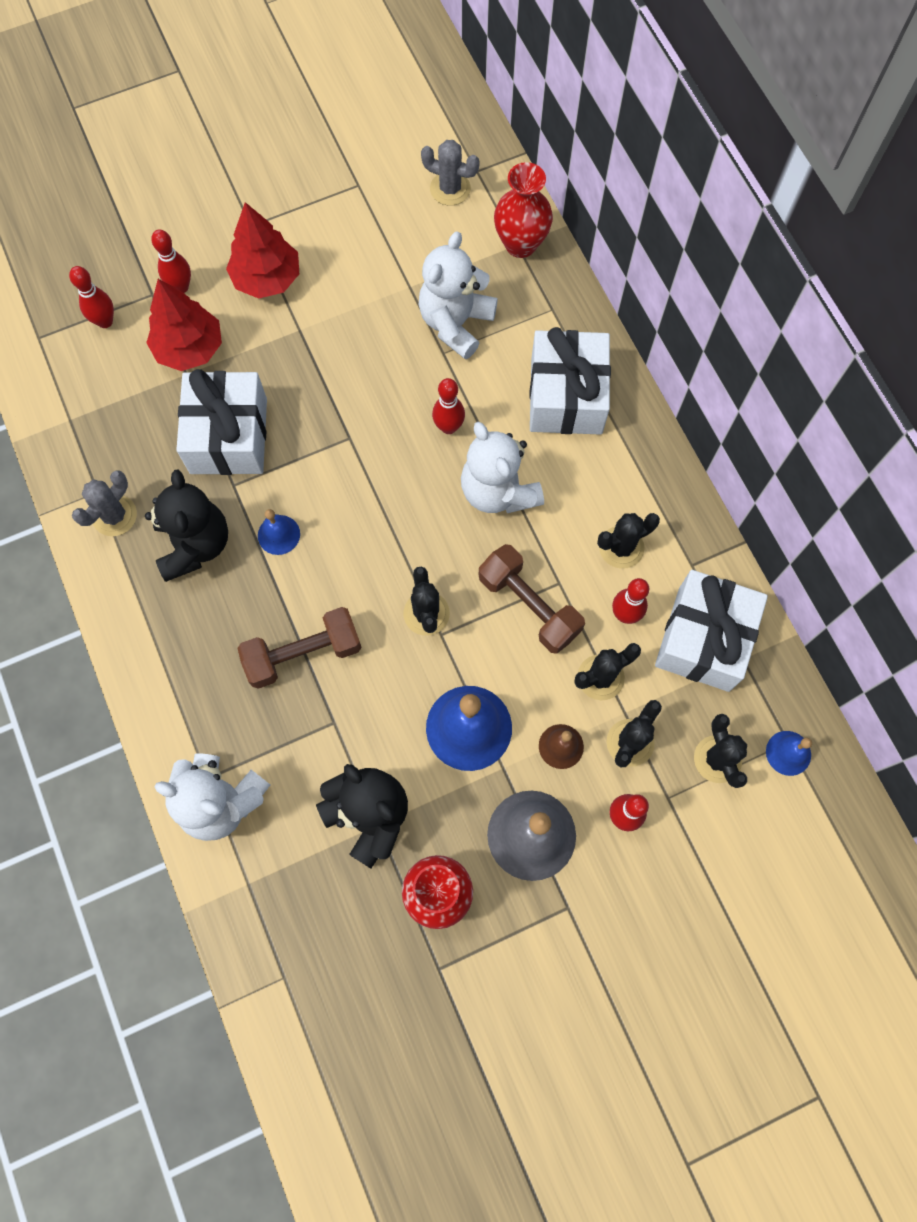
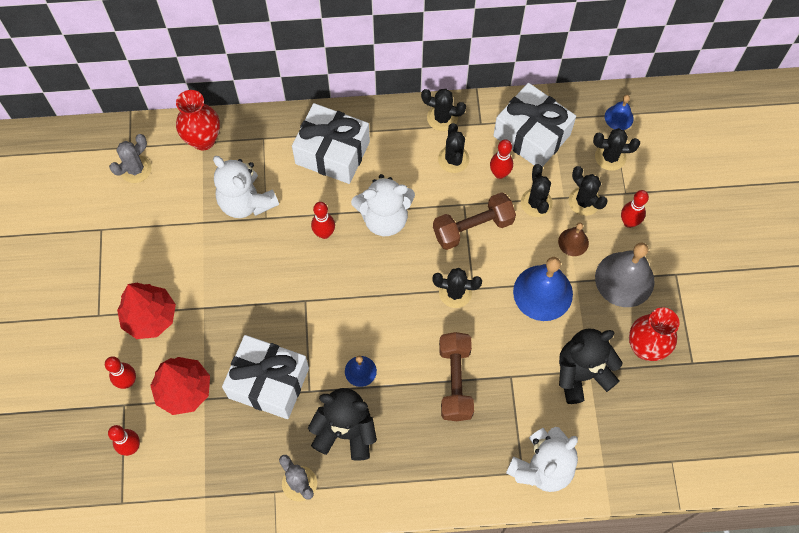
camera: 70 degrees left, 5 degrees down
(678, 512) = (442, 118): none -> black cactus

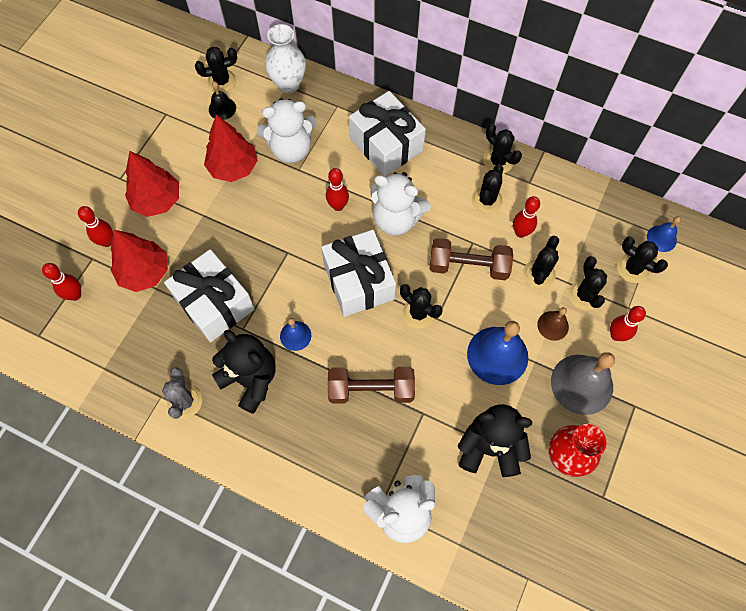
camera: 30 degrees right, 0 degrees up
(135, 169) = (222, 81): grey cactus -> black cactus
(154, 196) = (222, 108): none -> black bell
(203, 140) = (288, 84): red vase -> white vase
(203, 247) = (233, 167): none -> red tree
(246, 202) = (291, 149): white teddy bear -> white teddy bear turned 90 degrees counterclockwise
(455, 381) = (371, 390): brown dumbbell -> brown dumbbell turned 60 degrees clockwise
(531, 135) = (569, 214): white gift -> white gift (358, 281)

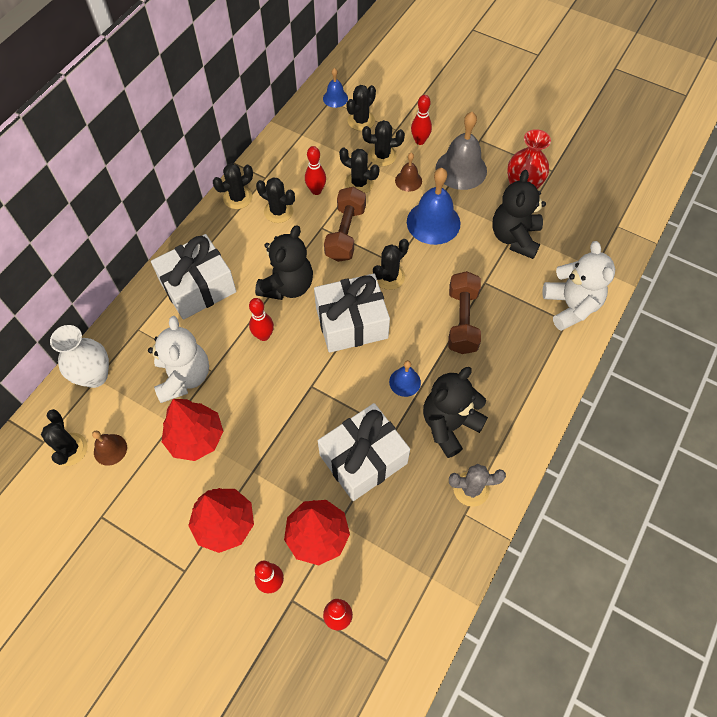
camera: 85 degrees left, 5 degrees down
(222, 108) = (110, 449): black bell -> brown bell
(396, 219) = (287, 286): white teddy bear -> black teddy bear

